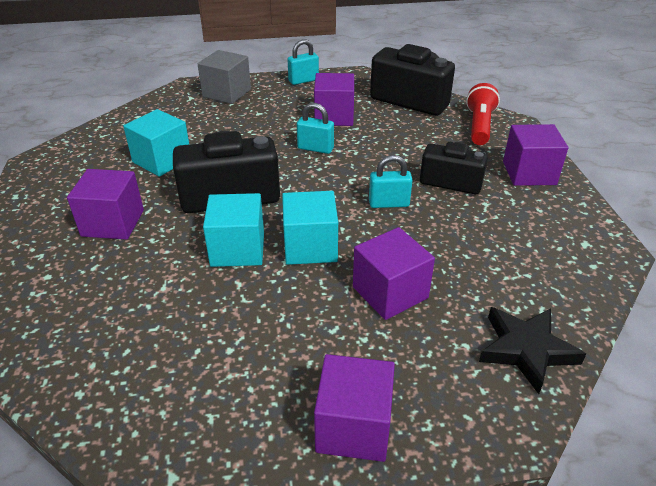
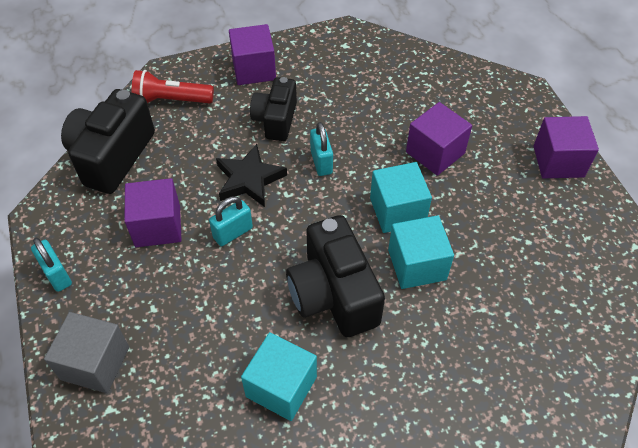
camera: 100 degrees left, 15 degrees up
(113, 223) = (410, 392): purple cube -> none
(315, 148) = (233, 233): turquoise padlock -> turquoise padlock turned 45 degrees clockwise
(526, 350) = (463, 82): black star -> black star (249, 179)

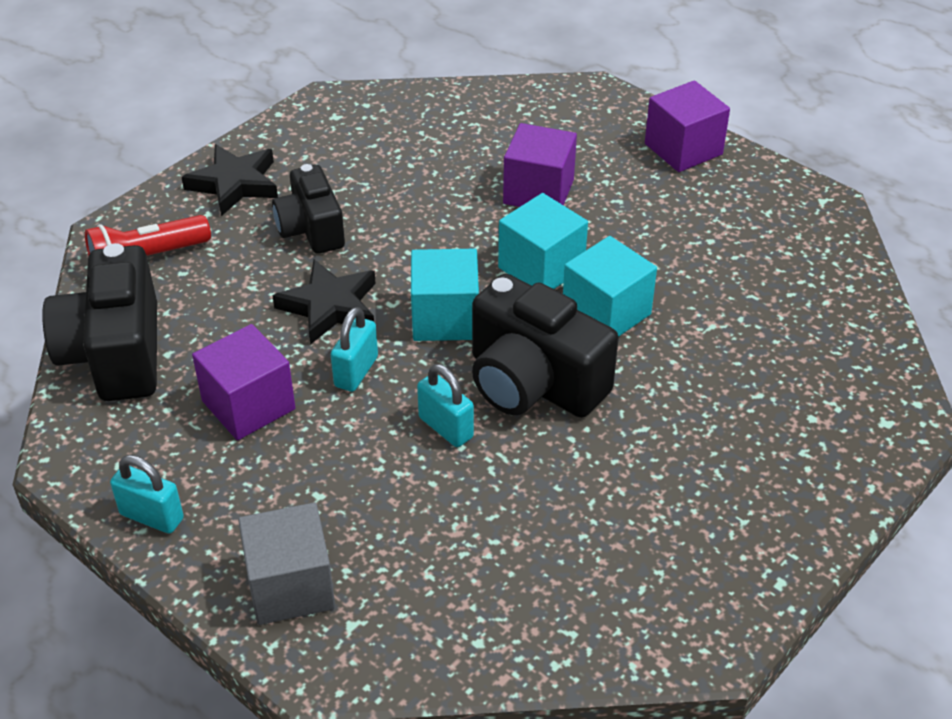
camera: 30 degrees left, 10 degrees down
(254, 69) = (235, 184): purple cube -> black star
(281, 386) = (546, 501): turquoise cube -> turquoise cube (445, 318)
(321, 162) = (408, 253): turquoise padlock -> turquoise padlock (446, 427)

